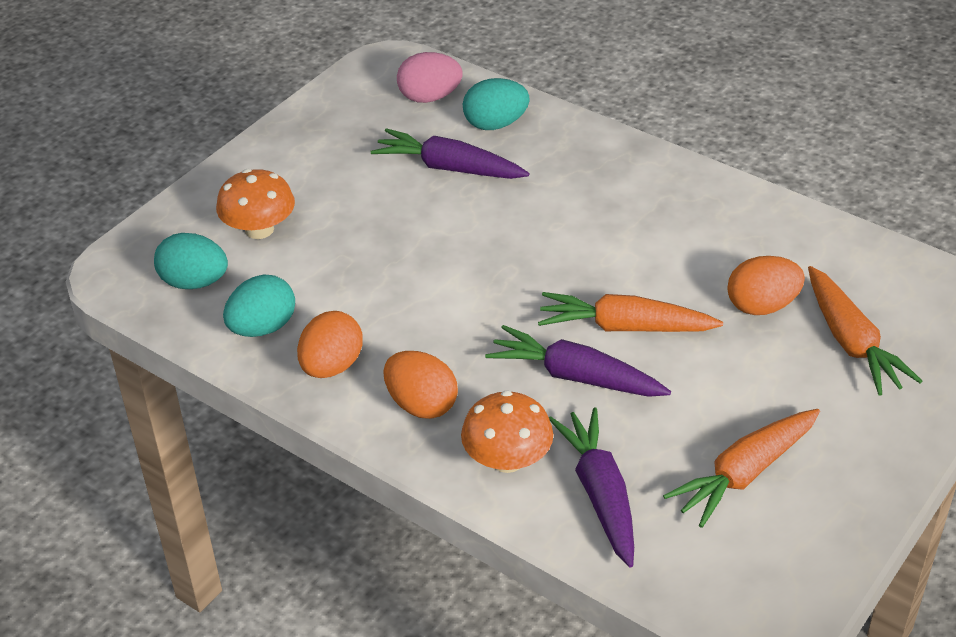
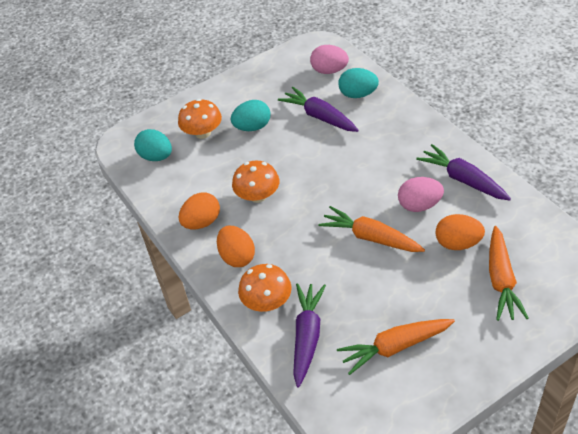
camera: 25 degrees right, 5 degrees up
(262, 328) = (178, 191): turquoise egg -> turquoise egg (252, 127)
(407, 306) = (258, 196): none -> orange mushroom
(575, 376) = (328, 261): purple carrot -> purple carrot (463, 179)
(676, 265) = (419, 205): none -> pink egg

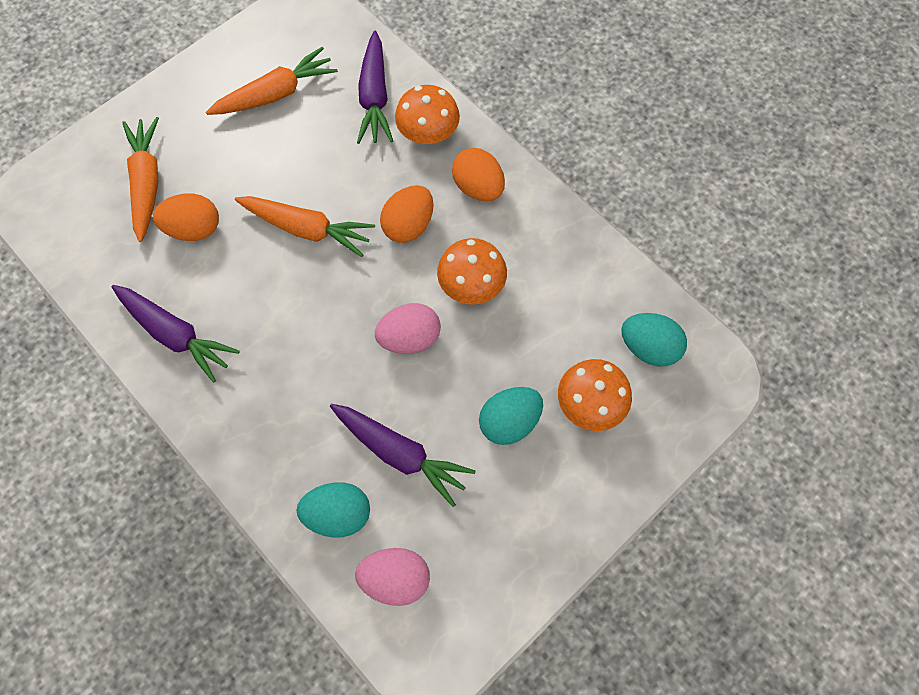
camera: 165 degrees right, 20 degrees up
(202, 222) = (540, 235): orange egg -> orange egg (408, 225)
(419, 205) = (240, 285): pink egg -> pink egg (409, 338)

